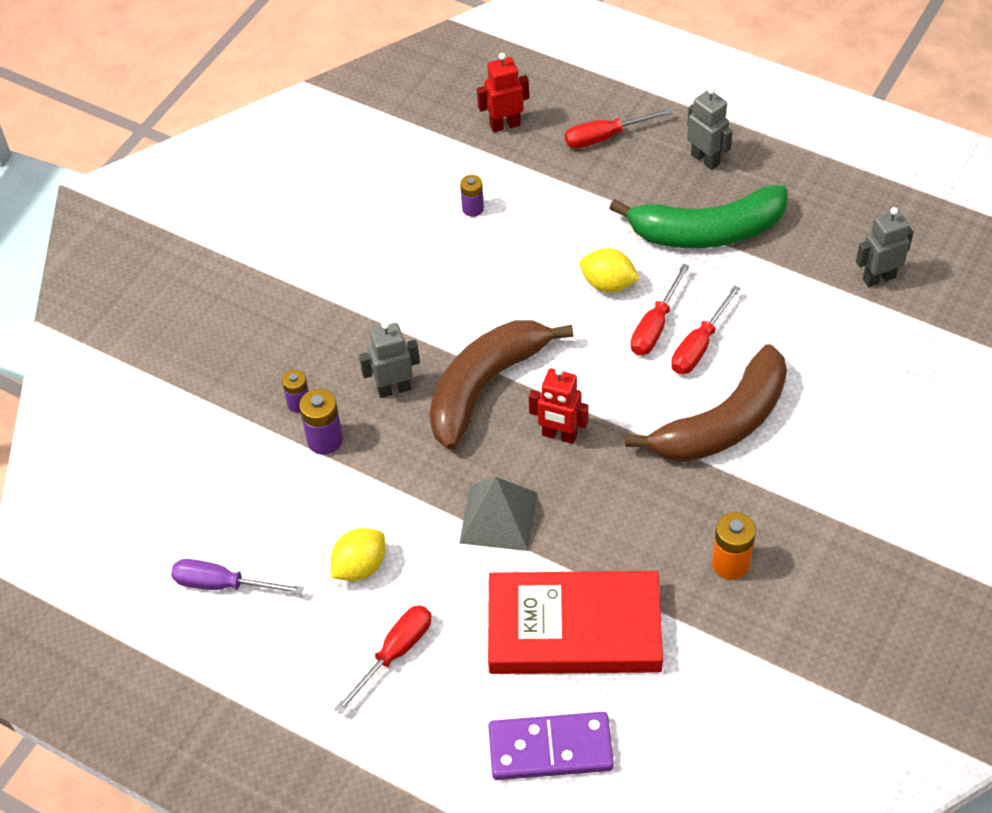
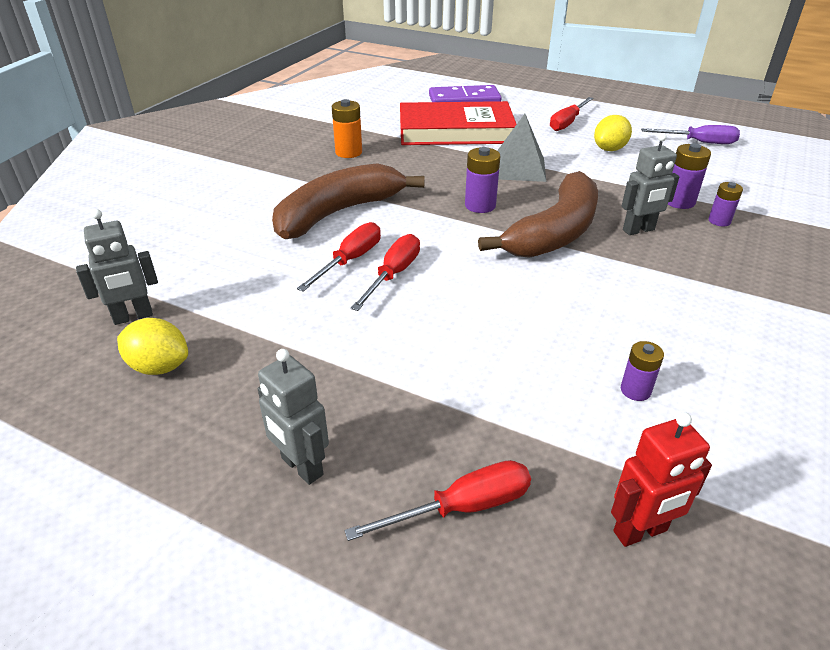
camera: 175 degrees right, 15 degrees down
(559, 435) = (480, 205): red robot -> purple battery
(608, 284) = (444, 309): yellow lemon -> yellow lemon (159, 367)
(707, 231) = (320, 364): green banana -> none

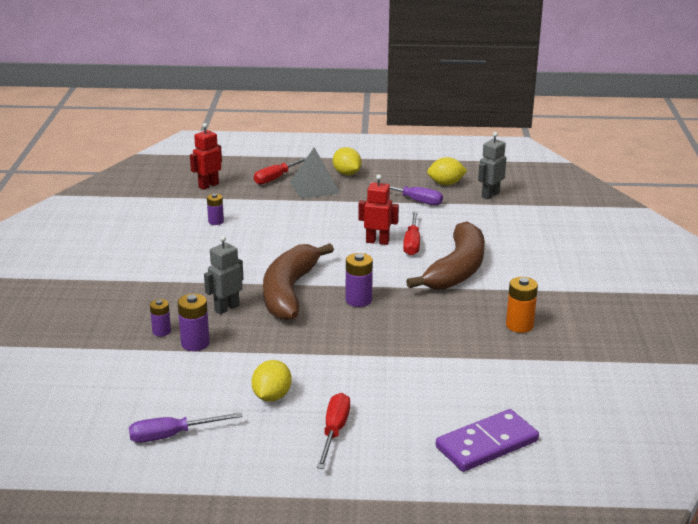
camera: 155 degrees right, 10 degrees down
(259, 341) = (414, 200): none -> purple screwdriver
(301, 467) = (347, 173): grey robot -> yellow lemon
(393, 274) = (377, 241): red screwdriver -> red robot
(455, 131) = (449, 382): red book -> none
(518, 168) = (351, 346): grey pyramid -> grey pyramid (314, 187)

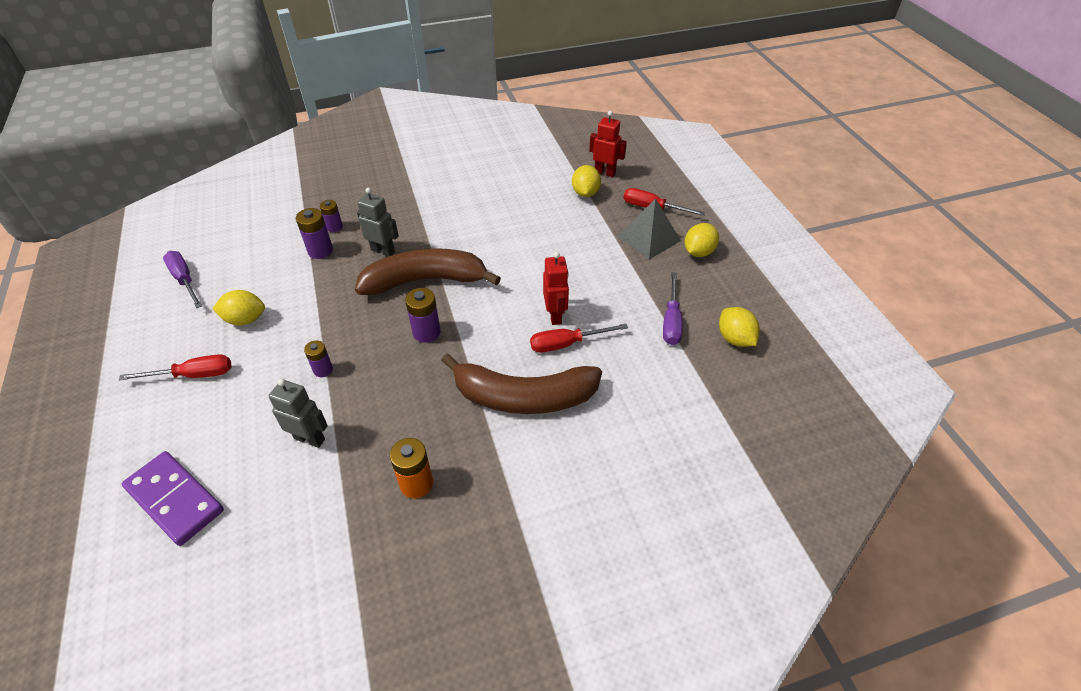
camera: 70 degrees right, 20 degrees up
(216, 221) = (536, 198): purple battery -> purple battery (323, 370)
(230, 199) = (585, 193): none -> yellow lemon
(490, 195) = (734, 387): grey robot -> grey robot (310, 438)

